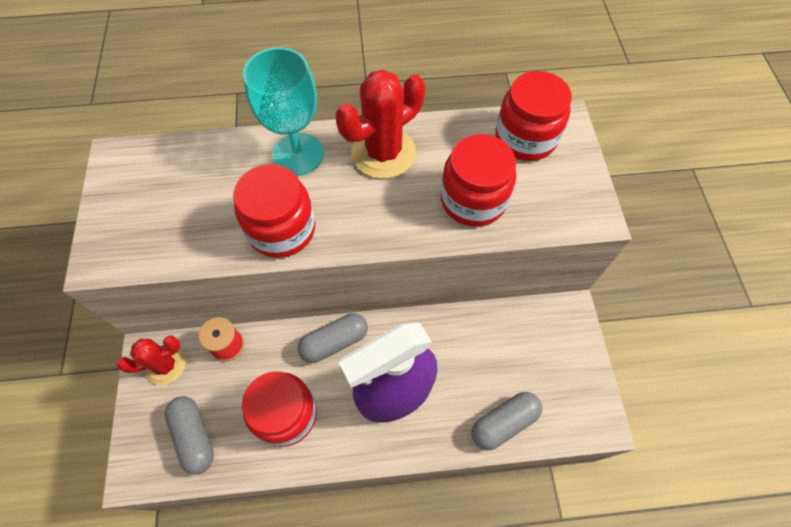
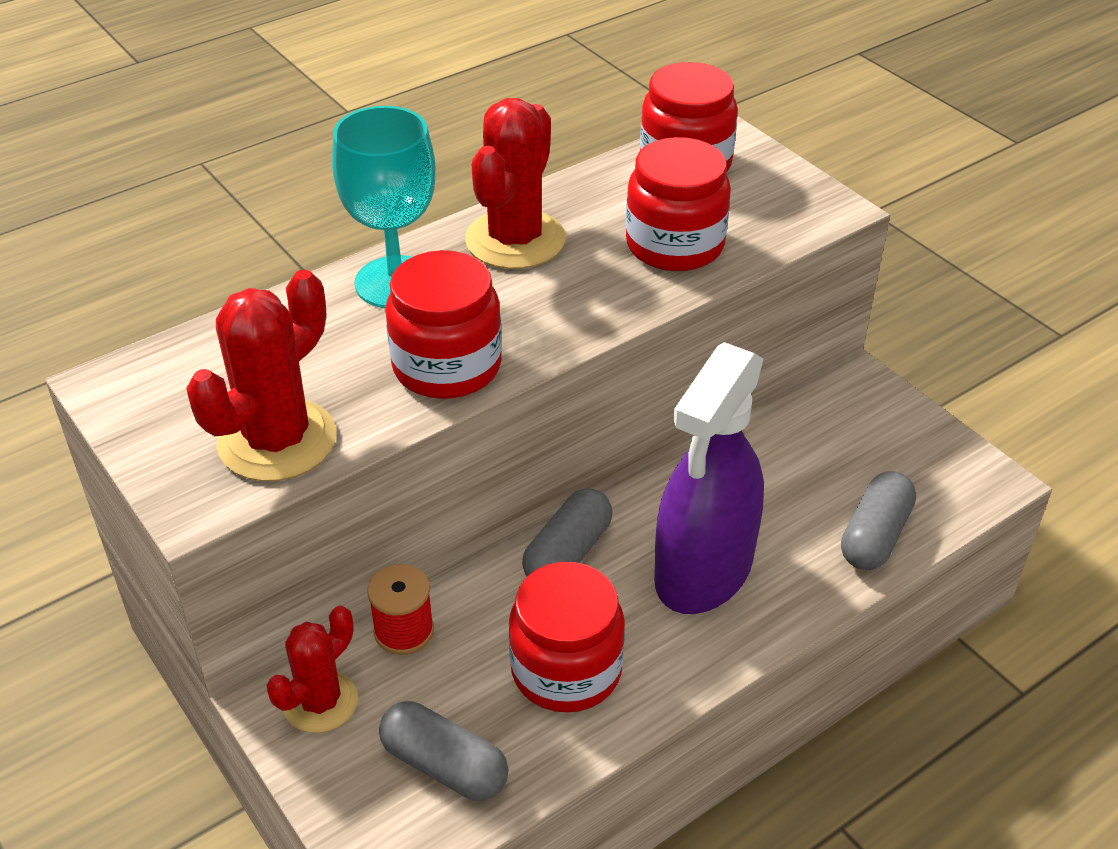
camera: 30 degrees left, 20 degrees down
(163, 237) = (277, 440): none -> red cactus

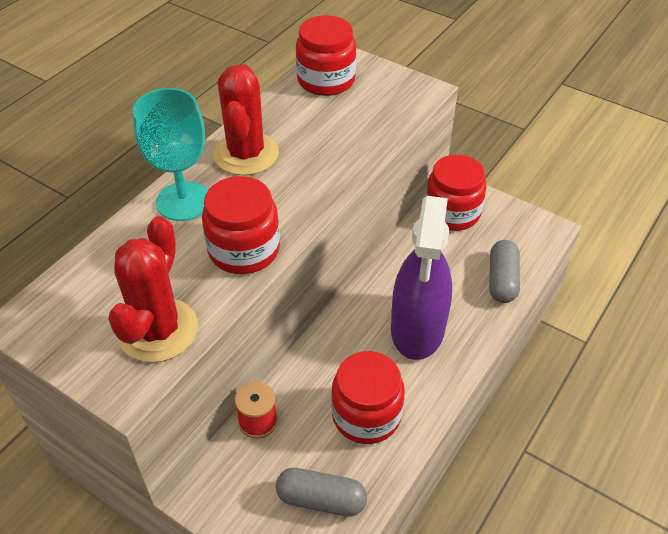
camera: 20 degrees left, 5 degrees up
(320, 702) = (226, 484): red cactus -> none
(568, 553) = (335, 341): grey capsule -> none
(675, 245) = (345, 135): red jar -> red jar (452, 213)

